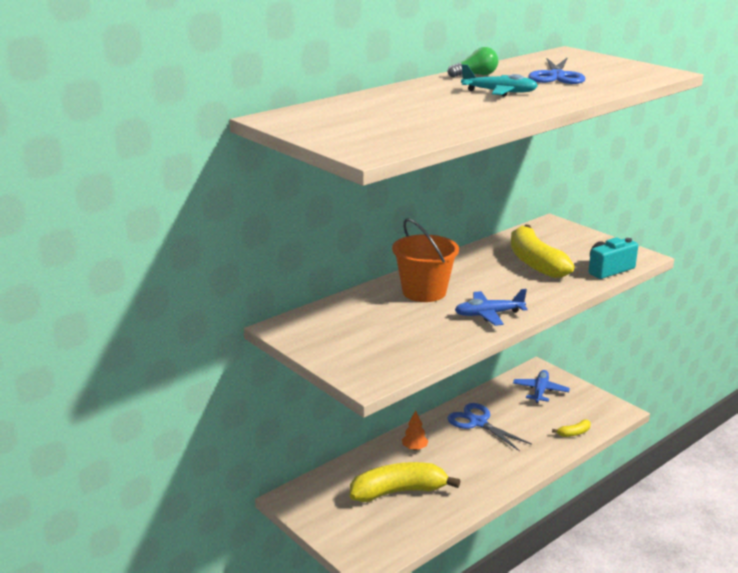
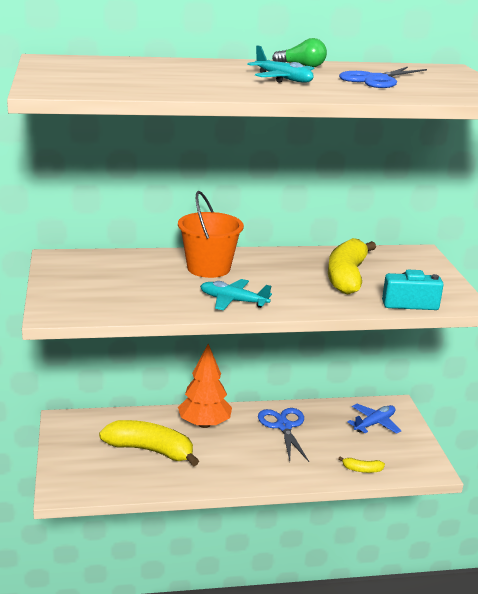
camera: 30 degrees right, 0 degrees up
(414, 448) = (204, 424): orange tree -> orange tree, size x2.07
(488, 314) = (233, 301): blue plane -> turquoise plane

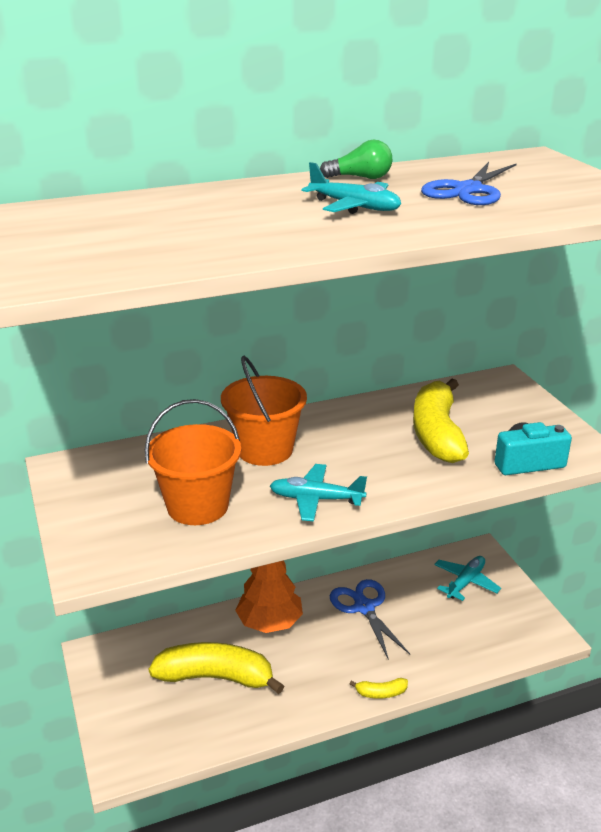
camera: 10 degrees left, 5 degrees up
(144, 292) = (197, 506): none -> orange bucket
(362, 470) = (473, 652): yellow banana -> yellow banana (381, 693)
(374, 423) = (465, 582): blue plane -> turquoise plane

